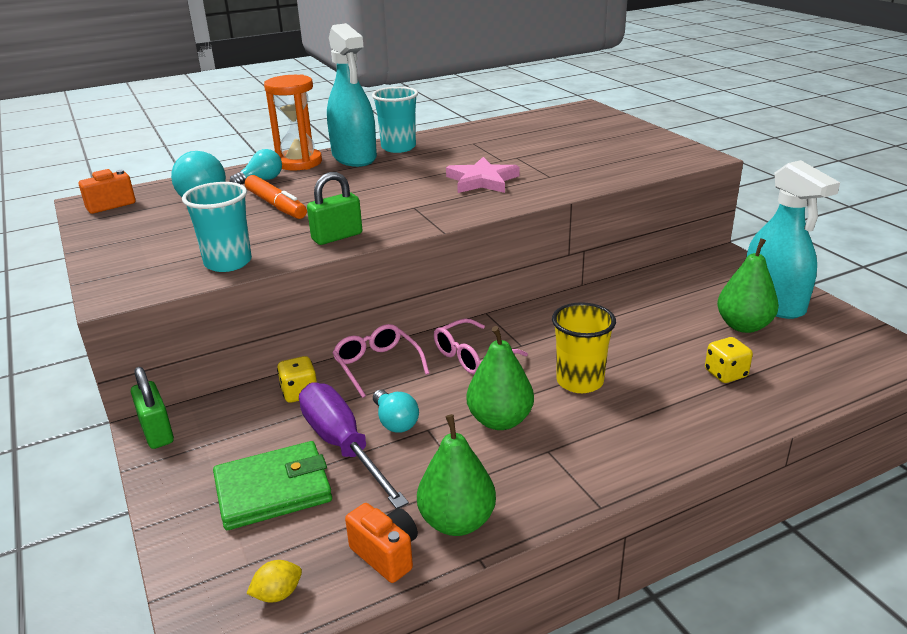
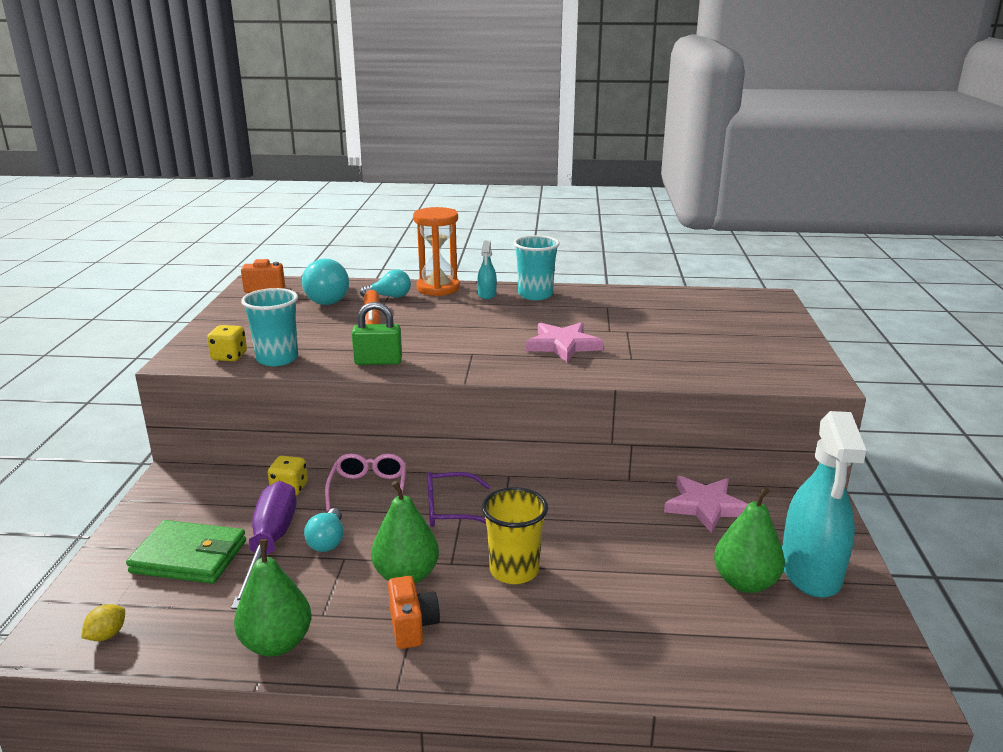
camera: 30 degrees right, 5 degrees down
(157, 432) = (170, 480): green padlock -> none
(278, 594) = (107, 635): yellow lemon -> yellow lemon turned 60 degrees counterclockwise
(354, 157) = (487, 294): turquoise spray bottle -> turquoise spray bottle, size x0.45
(386, 554) = (202, 643): orange camera -> orange camera (412, 626)
(473, 356) = (451, 510): pink glasses -> purple glasses
(658, 284) = (705, 506): none -> pink star
(725, 374) = (663, 622): yellow dice -> yellow dice (229, 357)

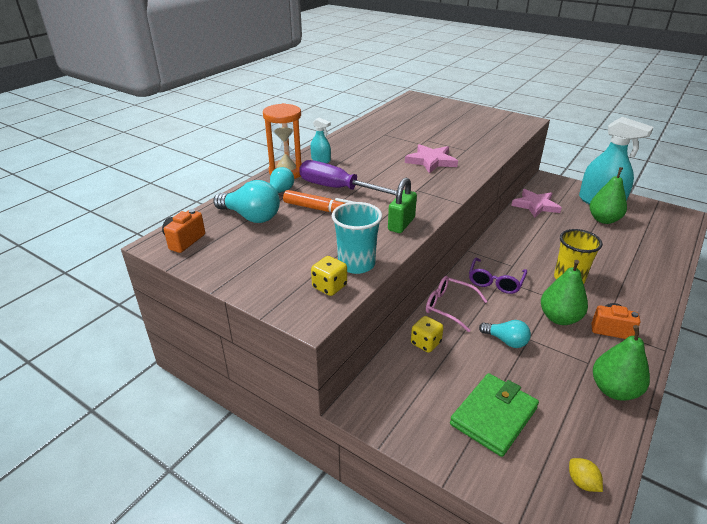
camera: 60 degrees left, 10 degrees up
(270, 544) = (496, 369): purple screwdriver -> purple screwdriver (339, 189)
(535, 295) = (340, 147): turquoise cup -> none

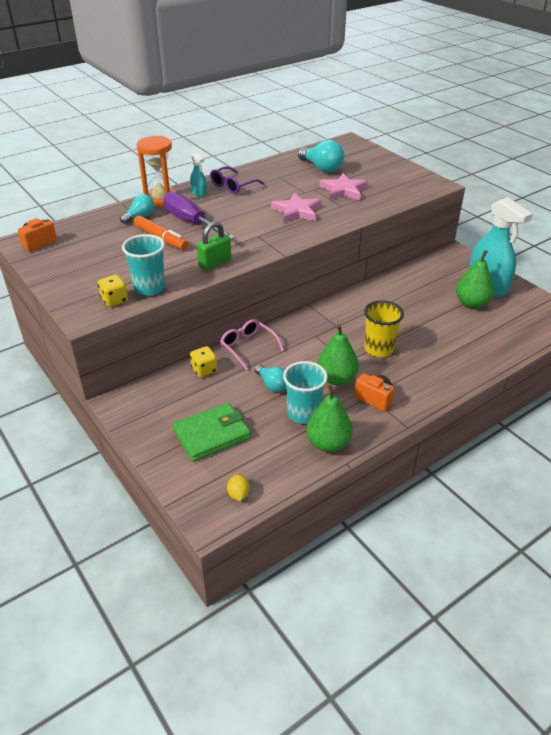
camera: 20 degrees right, 5 degrees up
(251, 217) = (101, 233): turquoise light bulb -> turquoise light bulb (321, 168)
(495, 281) = (308, 336): purple glasses -> purple glasses (233, 186)
(535, 205) = (414, 276): pink star -> pink star (343, 190)
(562, 364) = (303, 413): none -> turquoise cup

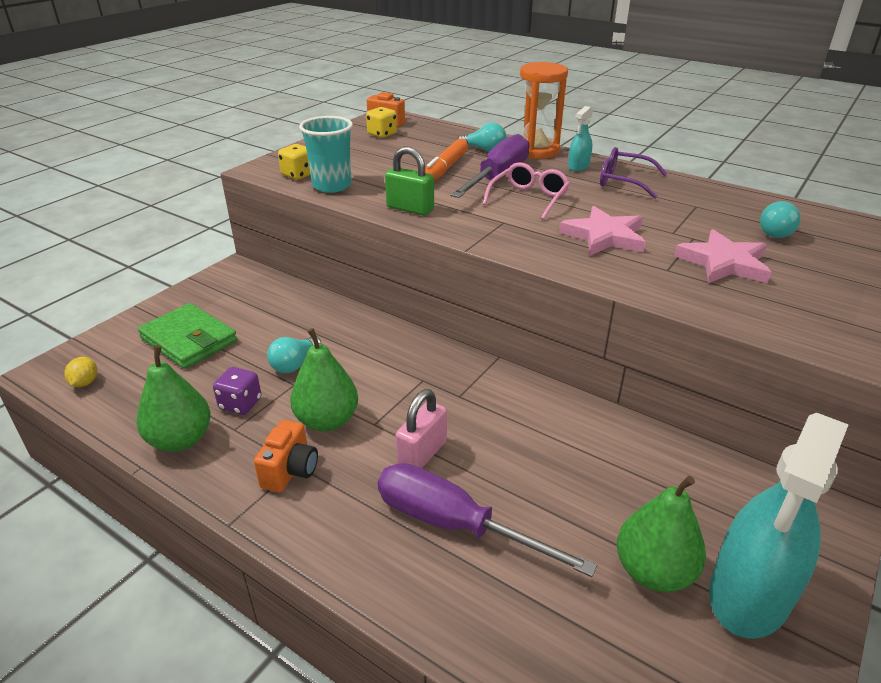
camera: 70 degrees right, 5 degrees down
(204, 370) = (307, 307): yellow dice -> yellow dice (382, 134)
(238, 494) = (85, 383): yellow lemon -> yellow lemon turned 60 degrees counterclockwise
(248, 347) = (366, 328): pink glasses -> pink glasses (528, 199)
(303, 413) = (240, 404): turquoise cup -> purple dice
(321, 168) = (775, 232): turquoise light bulb -> turquoise light bulb, size x0.62
(379, 349) = (422, 454): yellow cup -> pink padlock
(431, 349) = (455, 525): none -> purple screwdriver

